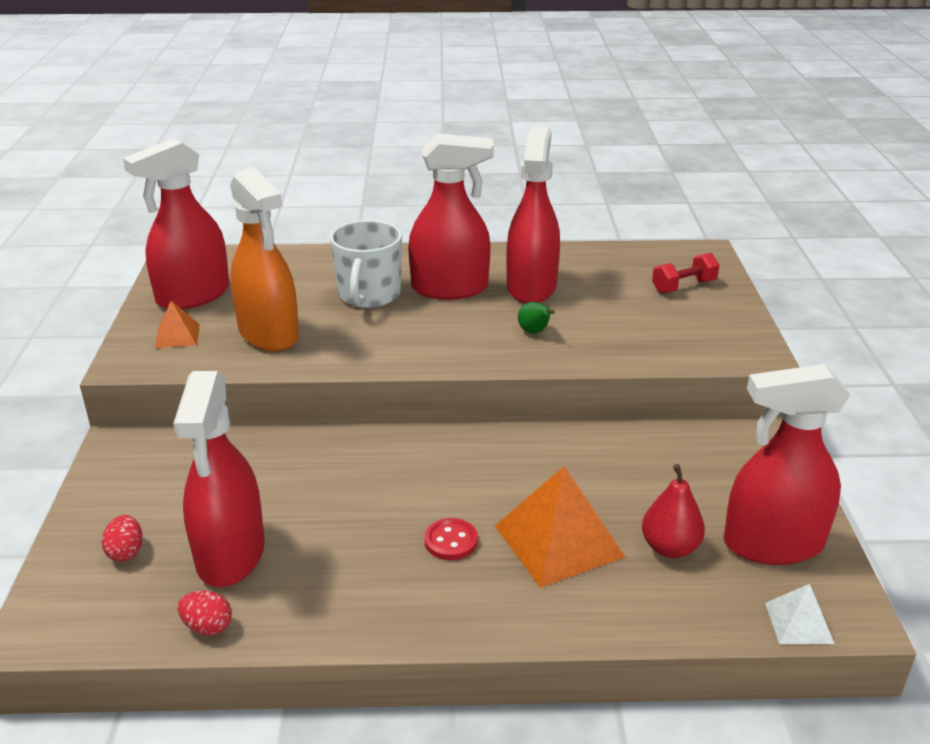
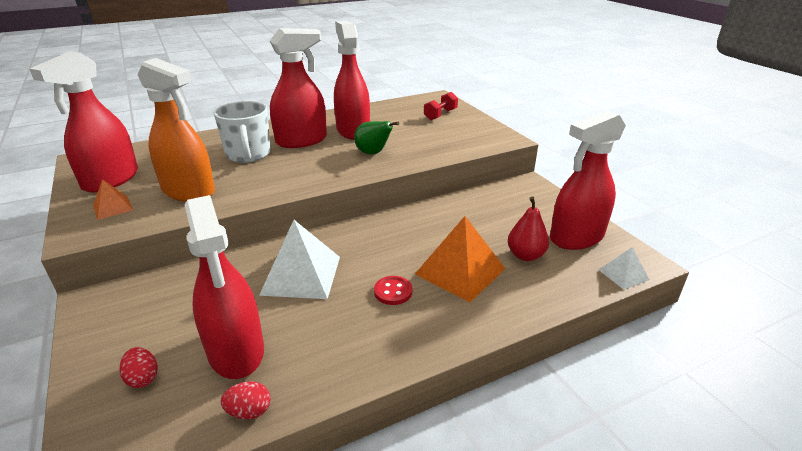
camera: 25 degrees left, 0 degrees up
(354, 483) = (301, 275): none -> white pyramid
(534, 332) = (373, 153): green pear -> green pear, size x1.54

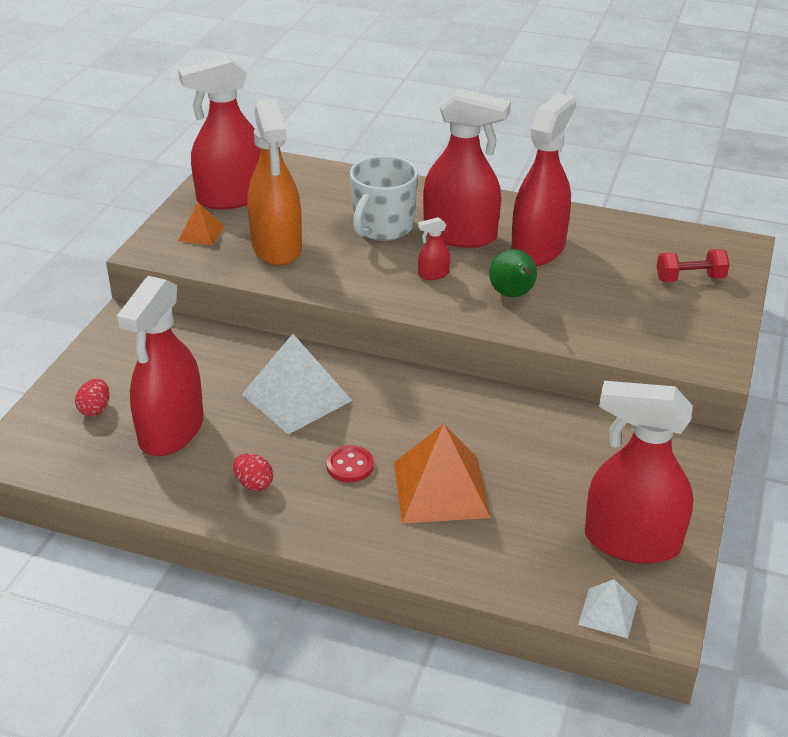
camera: 45 degrees right, 5 degrees up
(249, 411) = (129, 483): red egg -> red egg (254, 484)
(315, 162) = (433, 274): none -> red spray bottle
(525, 255) = (535, 520): red pear -> none

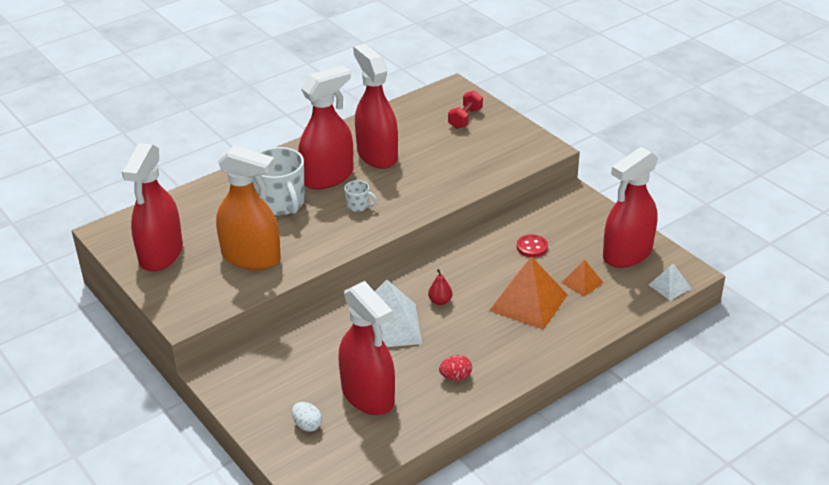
camera: 55 degrees left, 0 degrees up
(95, 409) = (307, 425): red egg -> white egg
(201, 233) = (191, 285): orange pyramid -> orange pyramid (582, 282)
(350, 466) = (476, 329): red button -> red button (532, 247)
(373, 417) = (440, 301): none -> red pear
(433, 274) = (358, 206): red spray bottle -> white mug
(513, 295) = (413, 185): green pear -> none

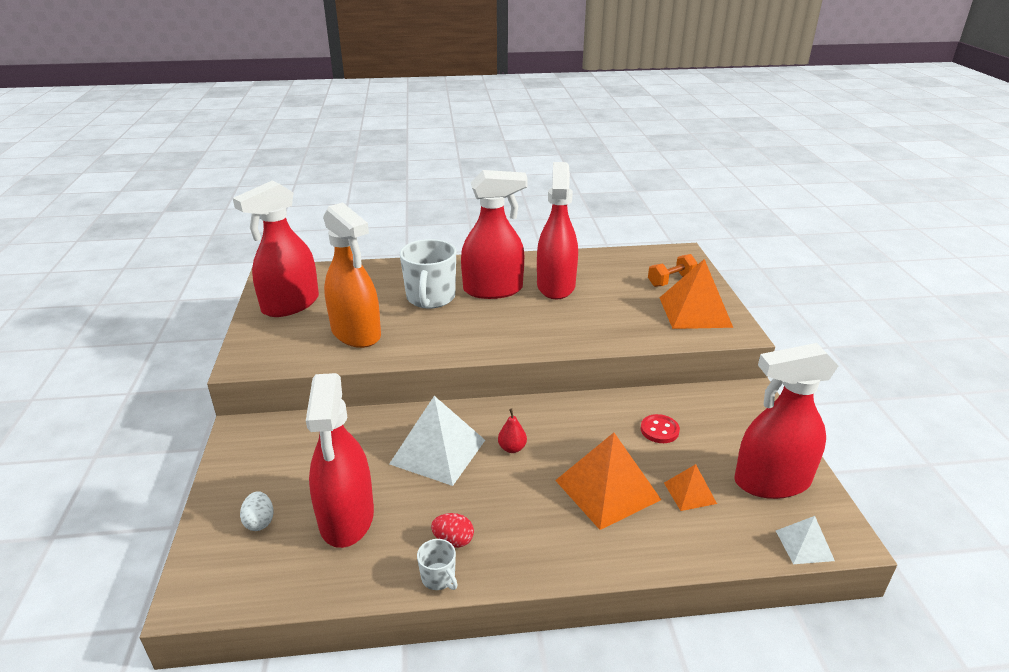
camera: 30 degrees right, 5 degrees down
(358, 206) = (495, 322): white mug -> white mug (438, 578)
(465, 118) = (671, 280): red dumbbell -> orange dumbbell
(504, 142) = (695, 312): none -> orange pyramid

